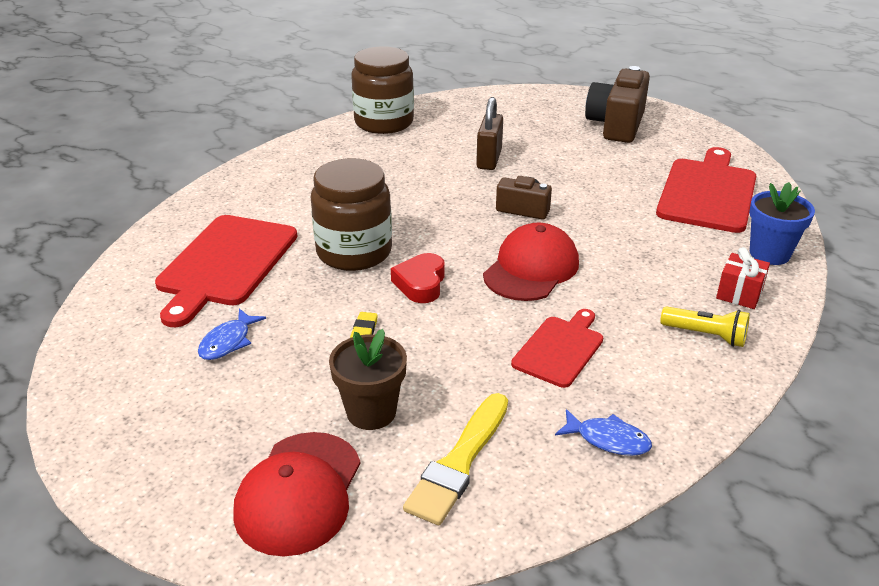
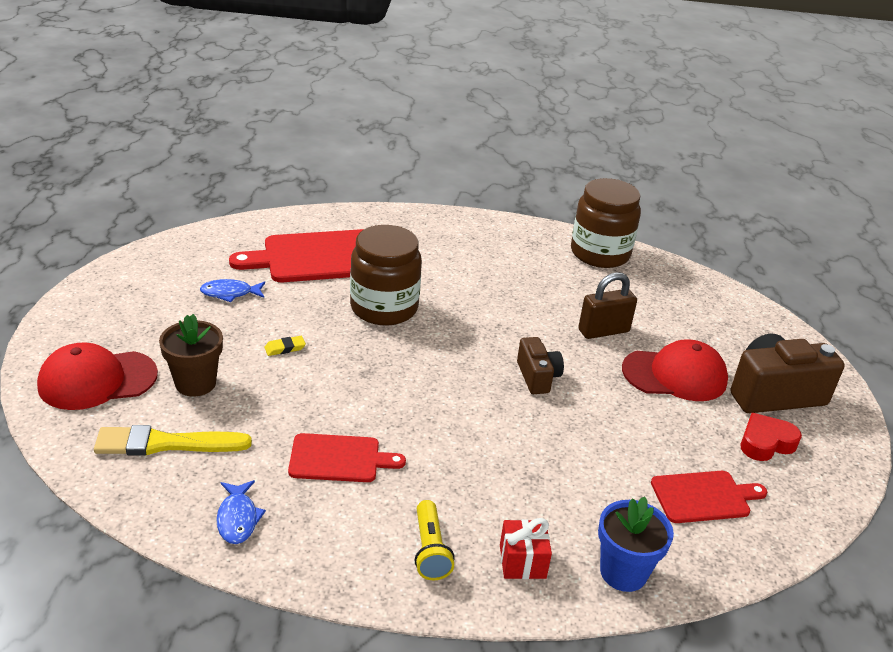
camera: 55 degrees right, 0 degrees up
(421, 283) = (370, 355): red heart -> red heart (765, 443)
(531, 269) = (444, 409): red cap -> red cap (675, 375)
(707, 192) = (704, 497): red cutting board -> red cutting board, size x0.58

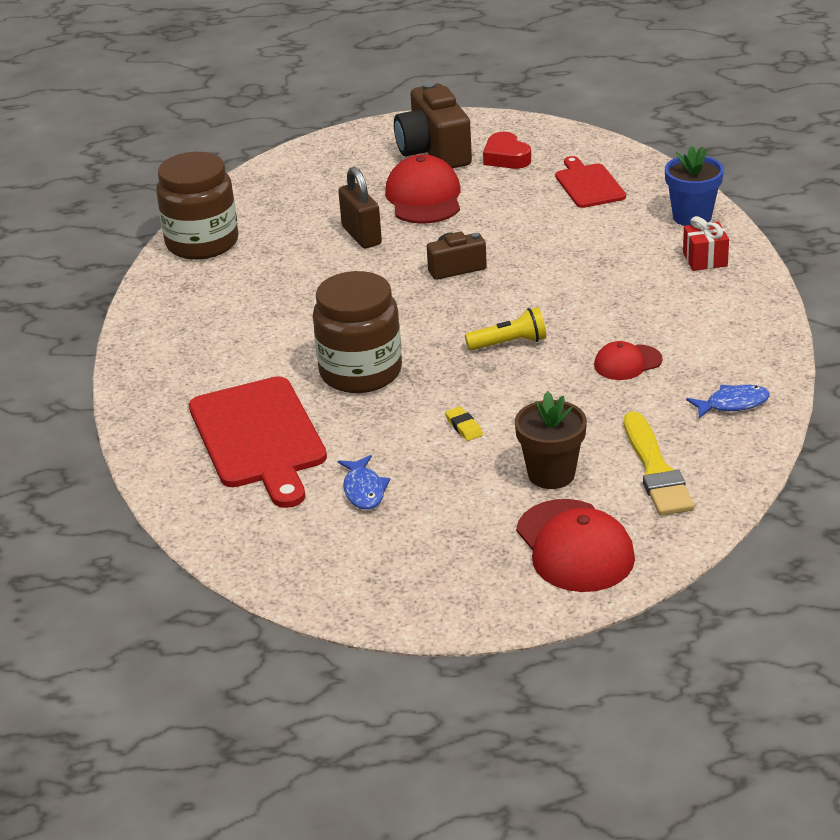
camera: 90 degrees left, 0 degrees up
(339, 458) = (627, 363): red cutting board -> red cap
(430, 550) = (716, 302): yellow flashlight -> yellow flashlight (509, 343)

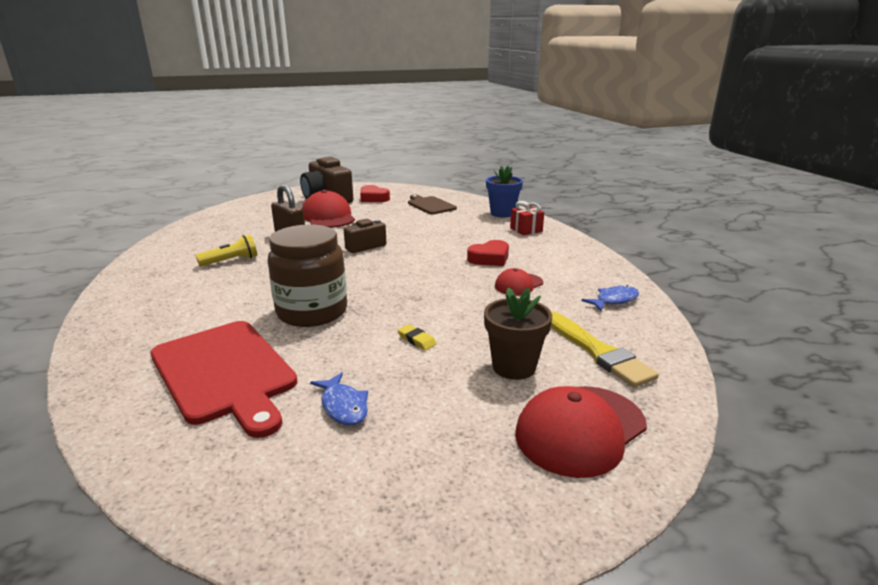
camera: 20 degrees left, 10 degrees down
(202, 243) = (168, 249): brown jar -> none
(509, 343) = (424, 282): yellow flashlight -> yellow flashlight (231, 261)
(574, 546) = (580, 429): red cap -> red cap turned 90 degrees clockwise
(588, 184) = (430, 205): red cutting board -> brown cutting board
(616, 312) = (489, 258): none -> red heart

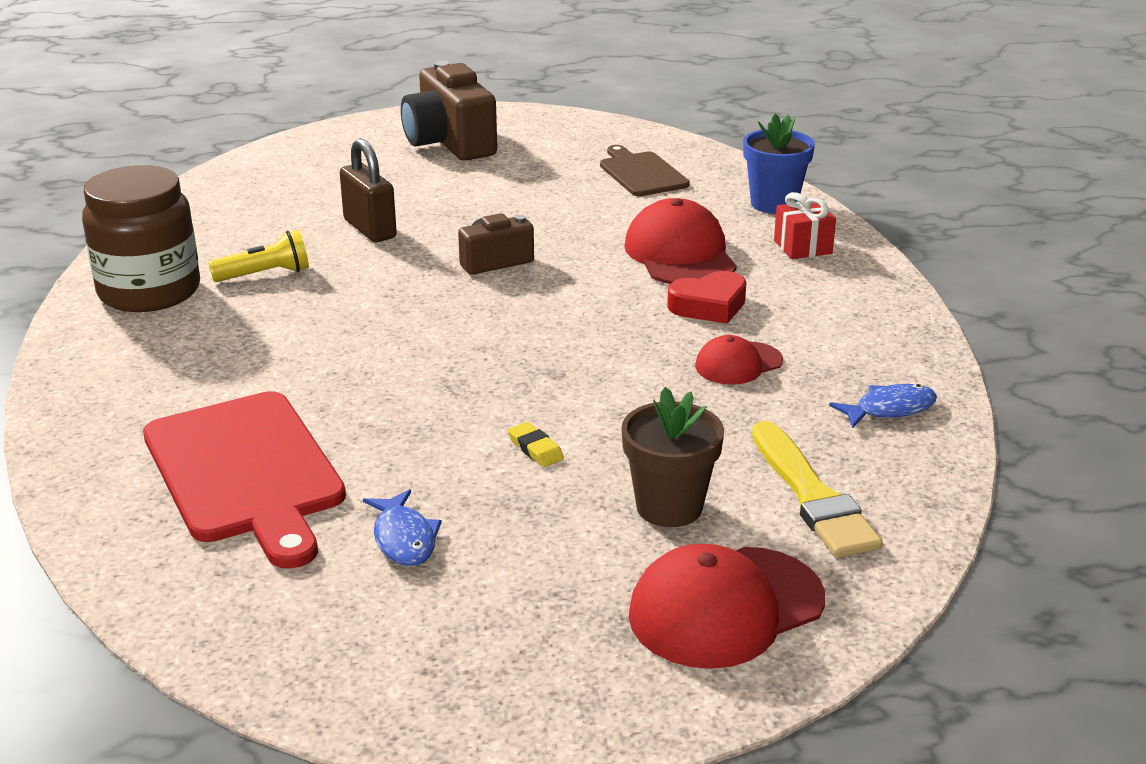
camera: 10 degrees right, 5 degrees up
(312, 312) = (384, 384): brown jar -> brown jar (149, 291)
(328, 217) = (444, 188): red cap -> red cap (680, 254)
(373, 198) = (537, 148): red heart -> none

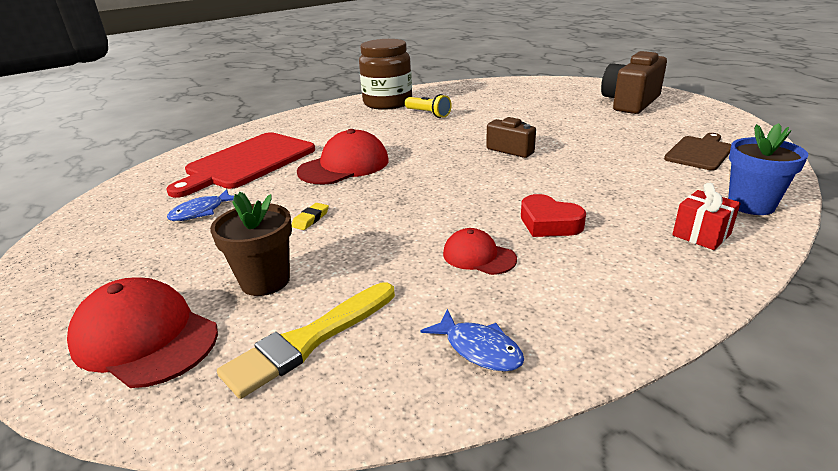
camera: 65 degrees right, 0 degrees up
(370, 229) = (503, 117): brown padlock -> none
(680, 254) = (607, 194): red cap -> red cap (344, 166)

